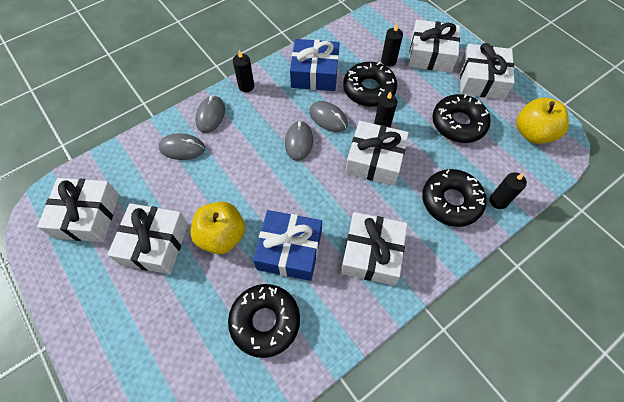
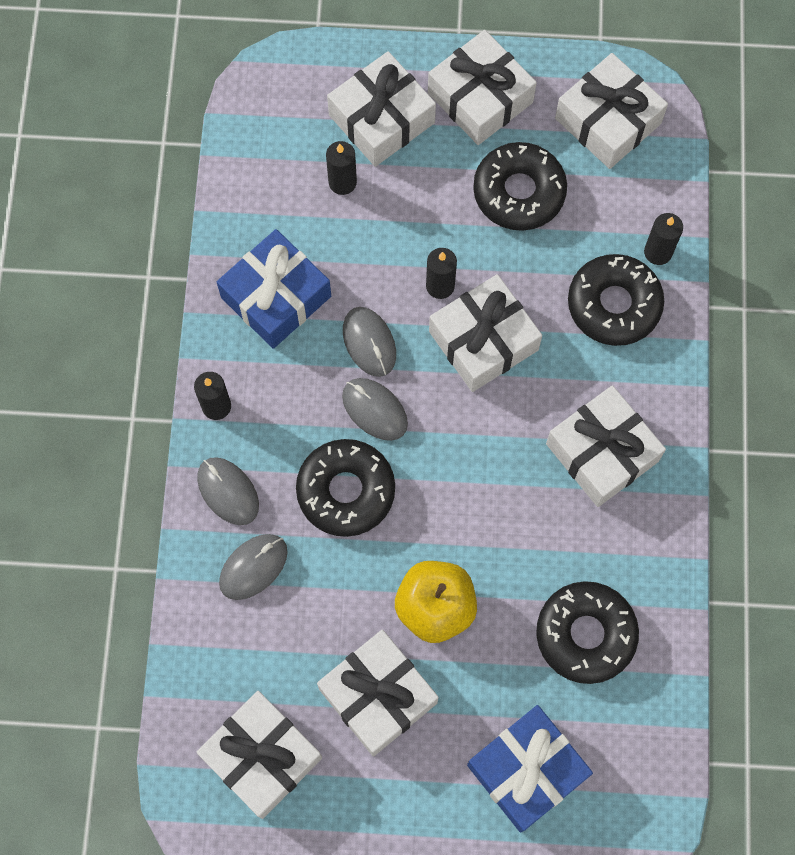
camera: 50 degrees left, 10 degrees up
(289, 250) = (521, 541): blue gift -> blue gift (527, 770)
(328, 118) = (369, 343): grey mouse -> grey mouse turned 75 degrees clockwise
(369, 89) = (368, 251): black donut -> black donut (346, 491)
(532, 133) = (608, 121): yellow apple -> white gift

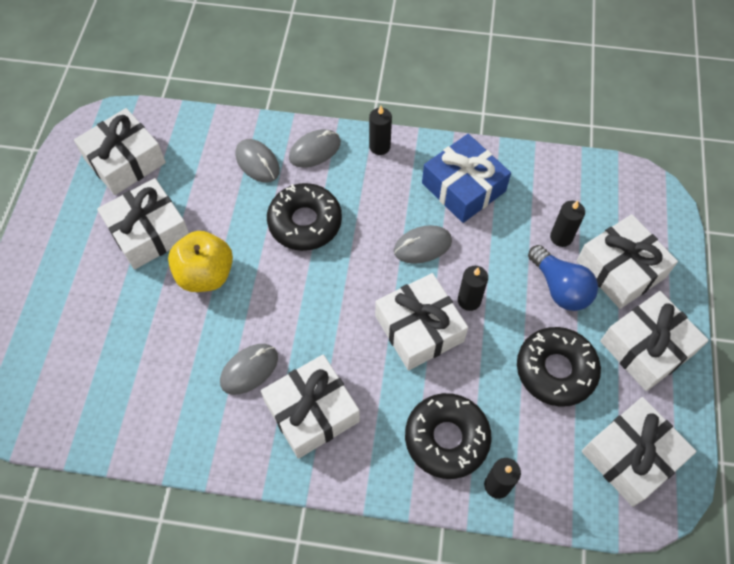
camera: 95 degrees right, 10 degrees down
(374, 410) = (367, 246): grey mouse -> grey mouse (249, 370)
(413, 185) = (560, 288): none -> blue light bulb
(527, 770) = (68, 326): blue gift -> none
(585, 634) = (161, 380): black donut -> none

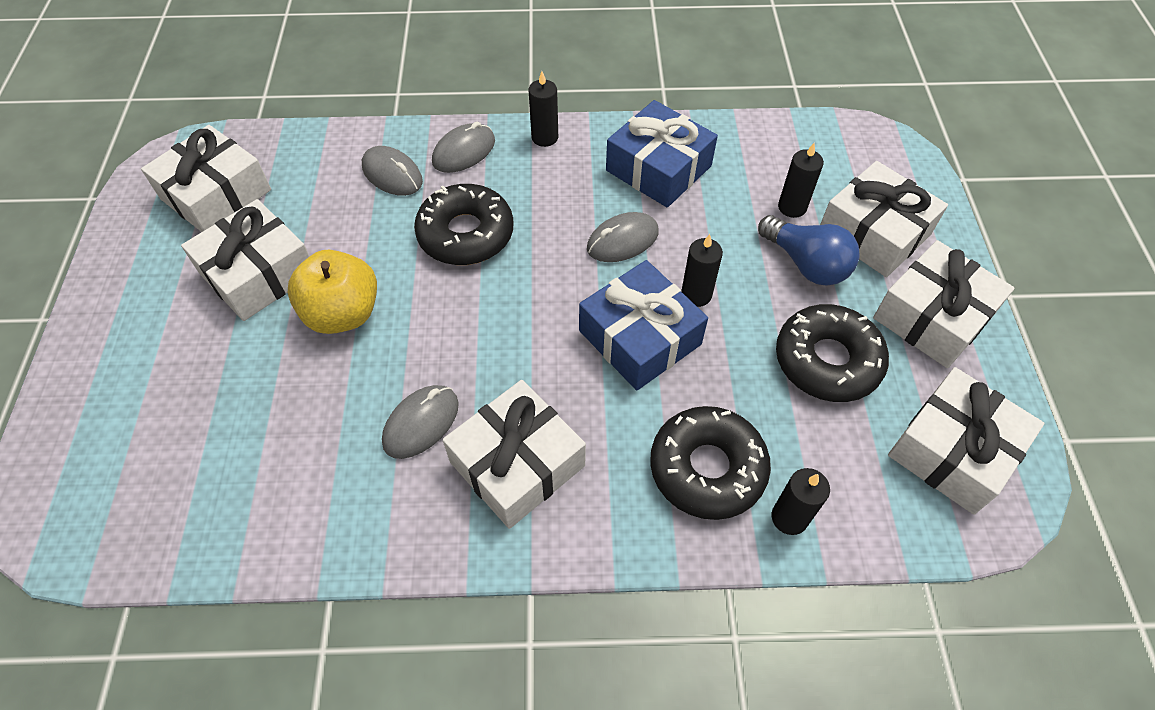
camera: 10 degrees left, 5 degrees down
(419, 328) = (640, 337): white gift -> blue gift

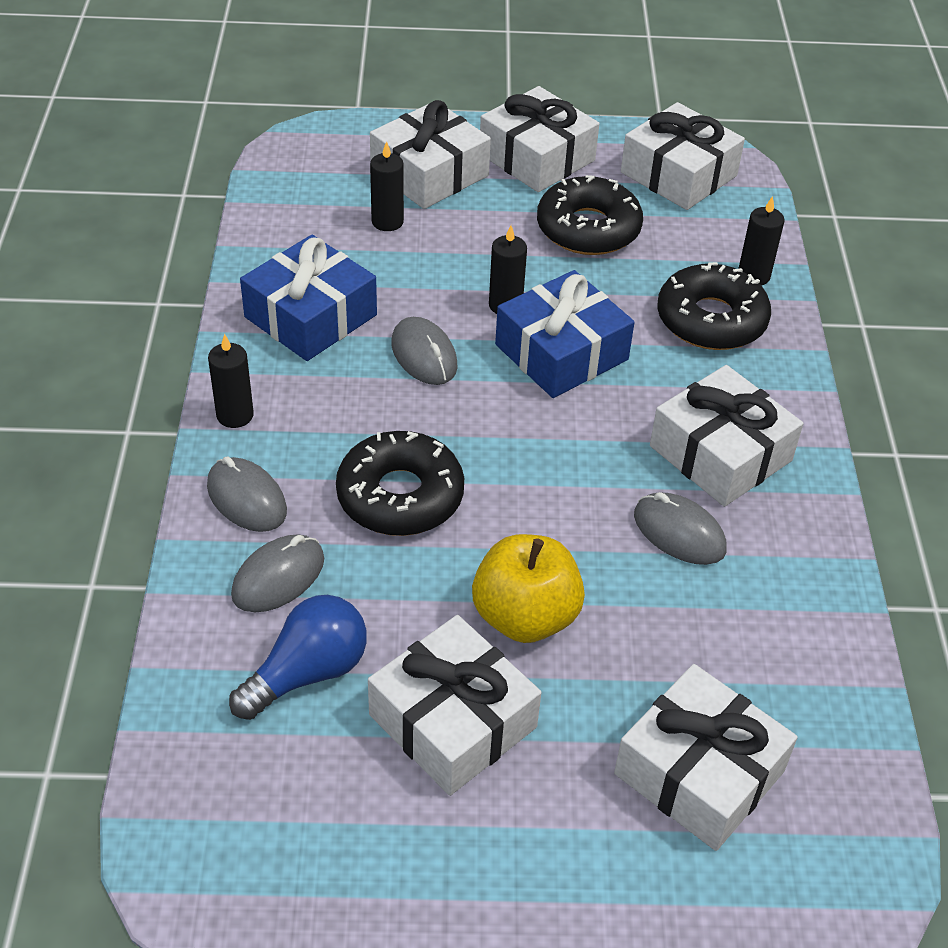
camera: 90 degrees left, 10 degrees down
(216, 194) = (287, 801): white gift -> white gift (699, 772)
(806, 264) = (468, 224): blue light bulb -> blue light bulb (308, 673)

